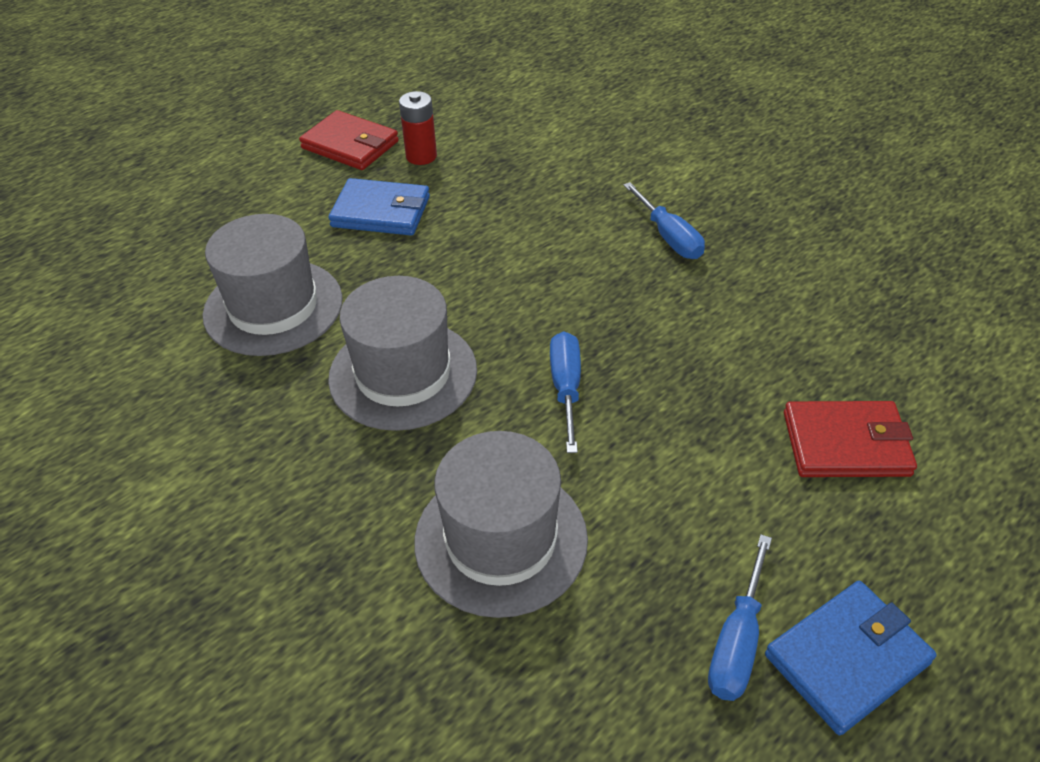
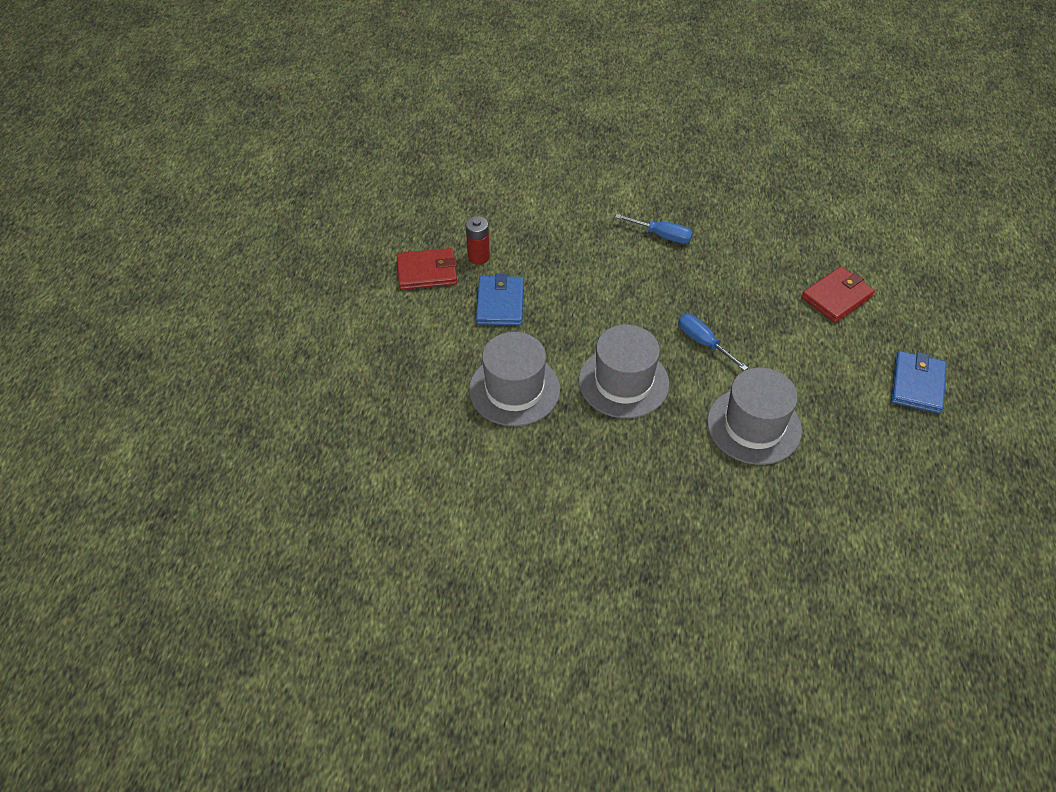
camera: 40 degrees left, 5 degrees up
(381, 212) = (500, 303): blue wallet -> blue wallet turned 60 degrees counterclockwise
(737, 640) = (877, 404): blue screwdriver -> none

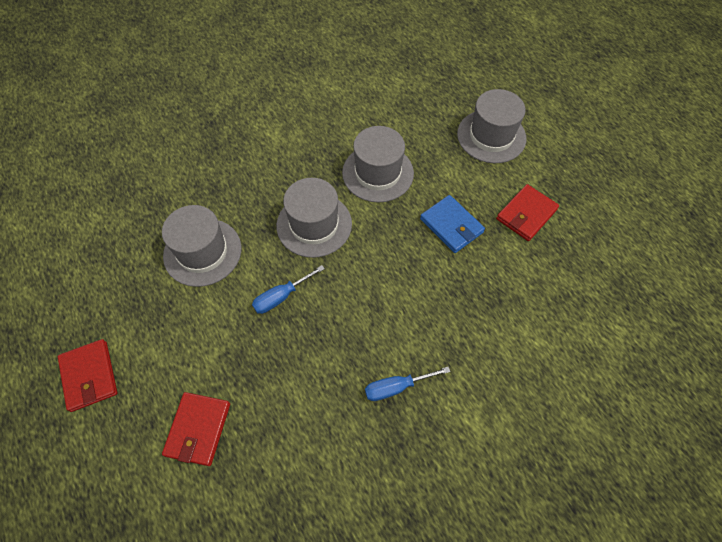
camera: 140 degrees right, 10 degrees up
(364, 350) = (491, 136): none -> grey hat
(478, 257) = (509, 253): red battery -> none
(703, 343) = (282, 296): blue screwdriver -> blue screwdriver turned 135 degrees clockwise
(917, 384) = (89, 376): blue wallet -> red wallet

